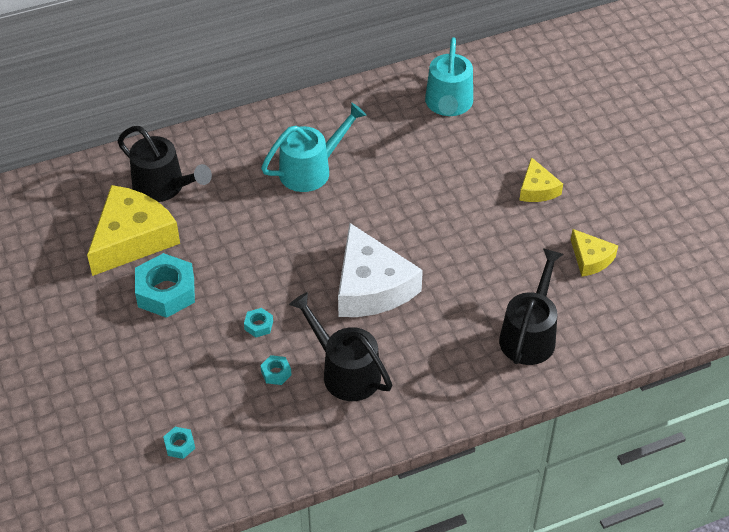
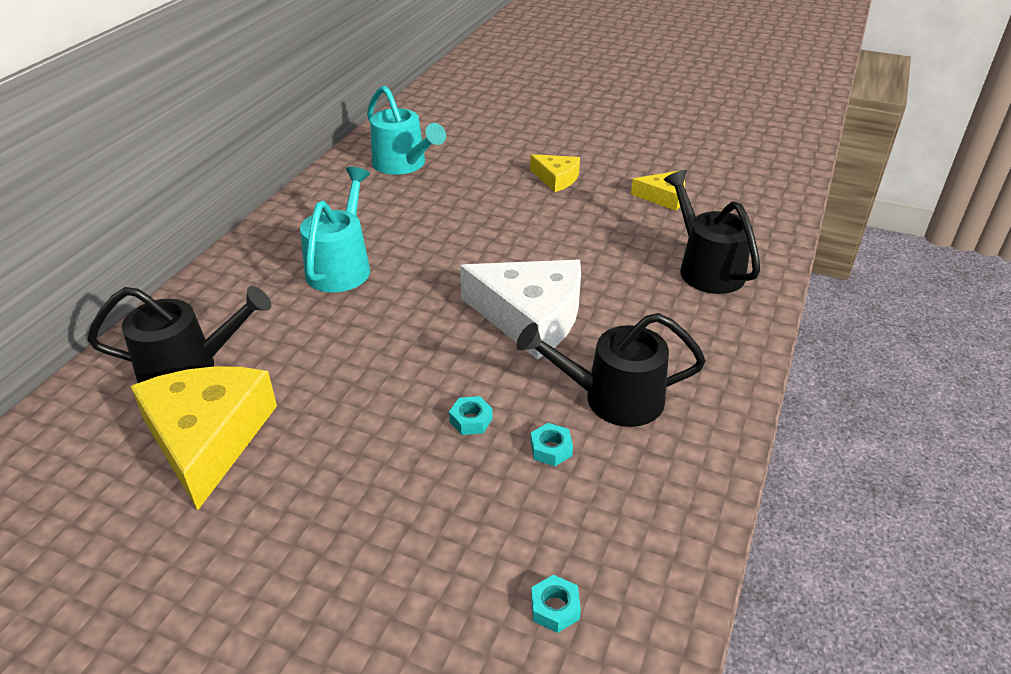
camera: 45 degrees left, 10 degrees down
(166, 292) = (320, 461): turquoise nut -> none

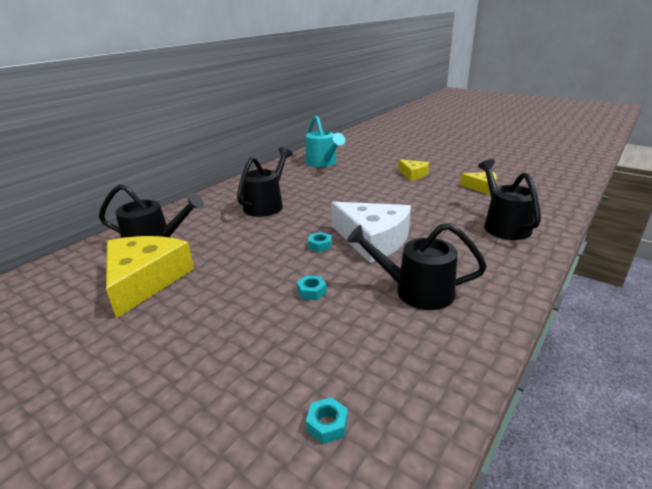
camera: 15 degrees right, 10 degrees down
(341, 266) = (266, 205): turquoise watering can -> black watering can
(551, 449) = (361, 315): turquoise nut -> turquoise nut (320, 245)

